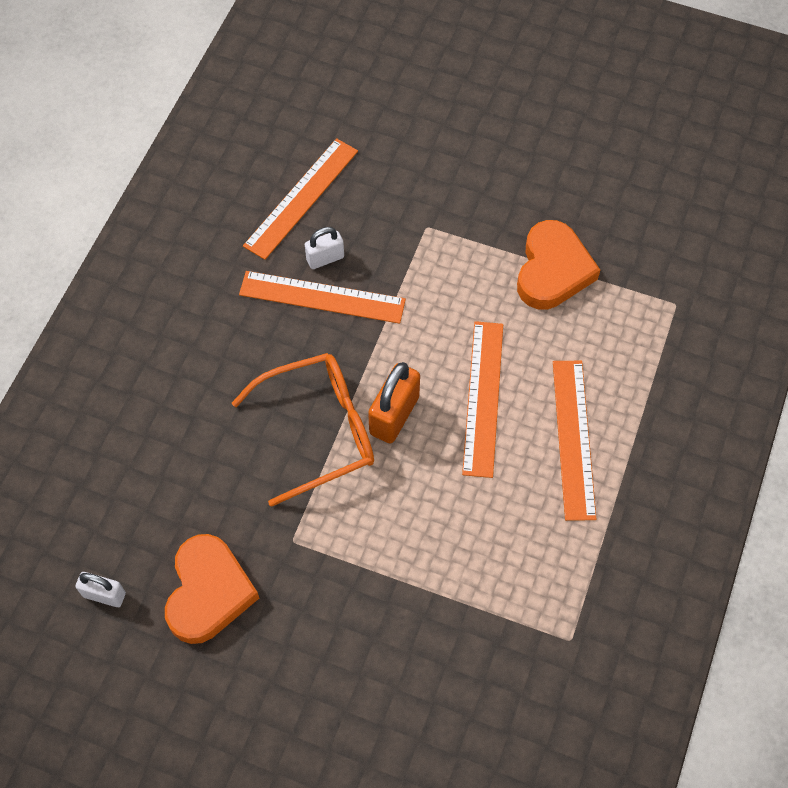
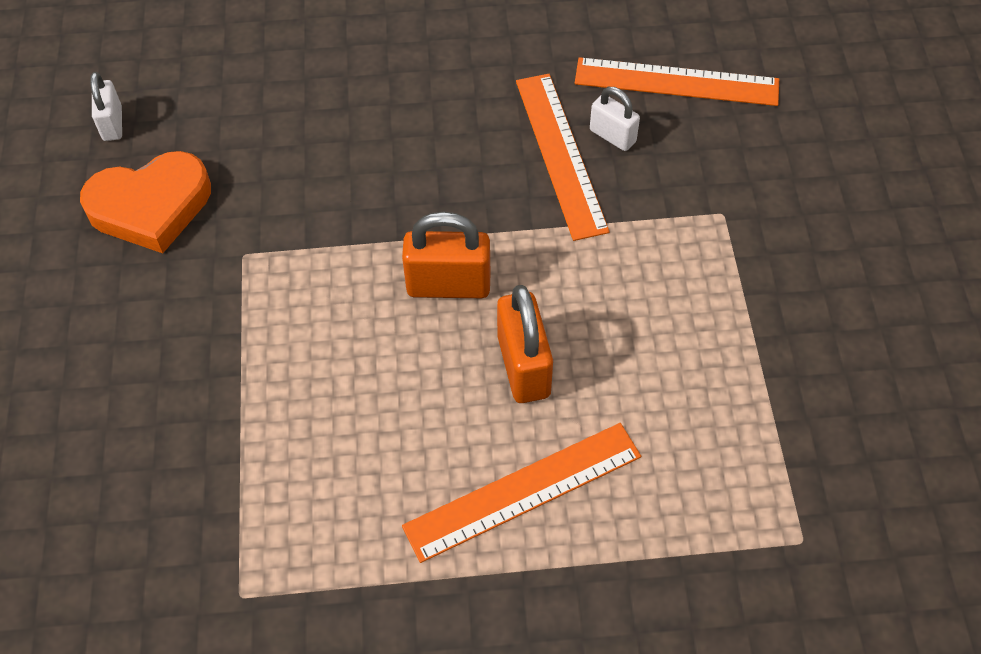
camera: 65 degrees right, 5 degrees down
(317, 431) = (388, 221): orange glasses -> none
(483, 397) = (523, 366): orange ruler -> orange padlock
(552, 270) = (754, 371): orange heart -> none

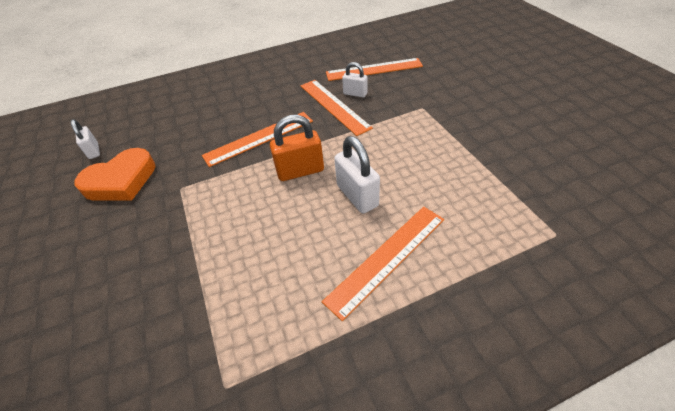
camera: 15 degrees left, 10 degrees down
(401, 188) = (259, 138): none -> orange ruler
(523, 366) = (357, 196): orange padlock -> white padlock

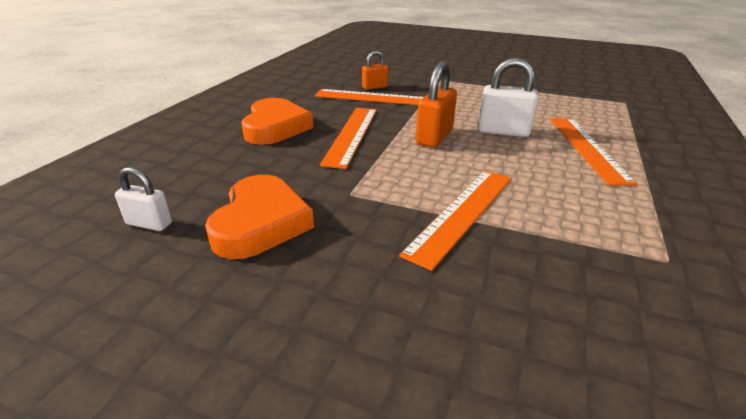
camera: 50 degrees left, 15 degrees down
(234, 107) = (275, 127): none -> orange heart
(355, 94) = (375, 87): white padlock -> orange padlock
(374, 69) = (358, 72): orange ruler -> orange ruler (462, 213)

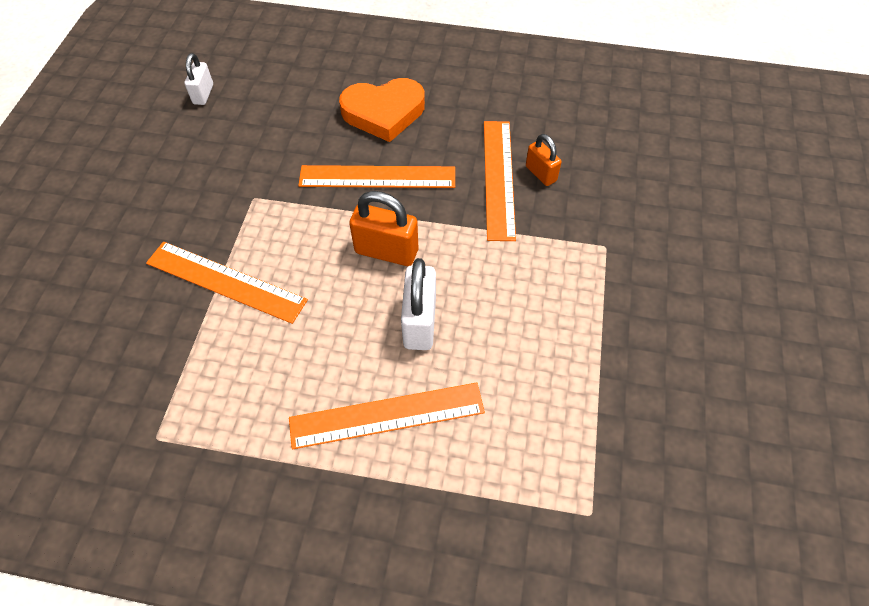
camera: 80 degrees right, 25 degrees up
(260, 223) = (206, 152): orange heart -> none

